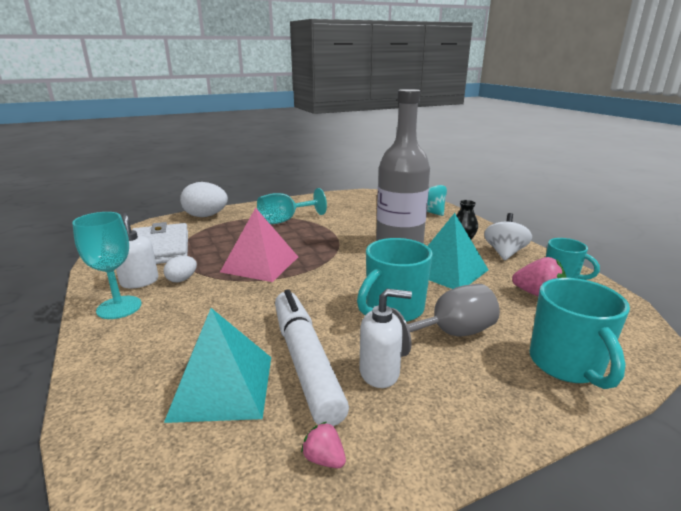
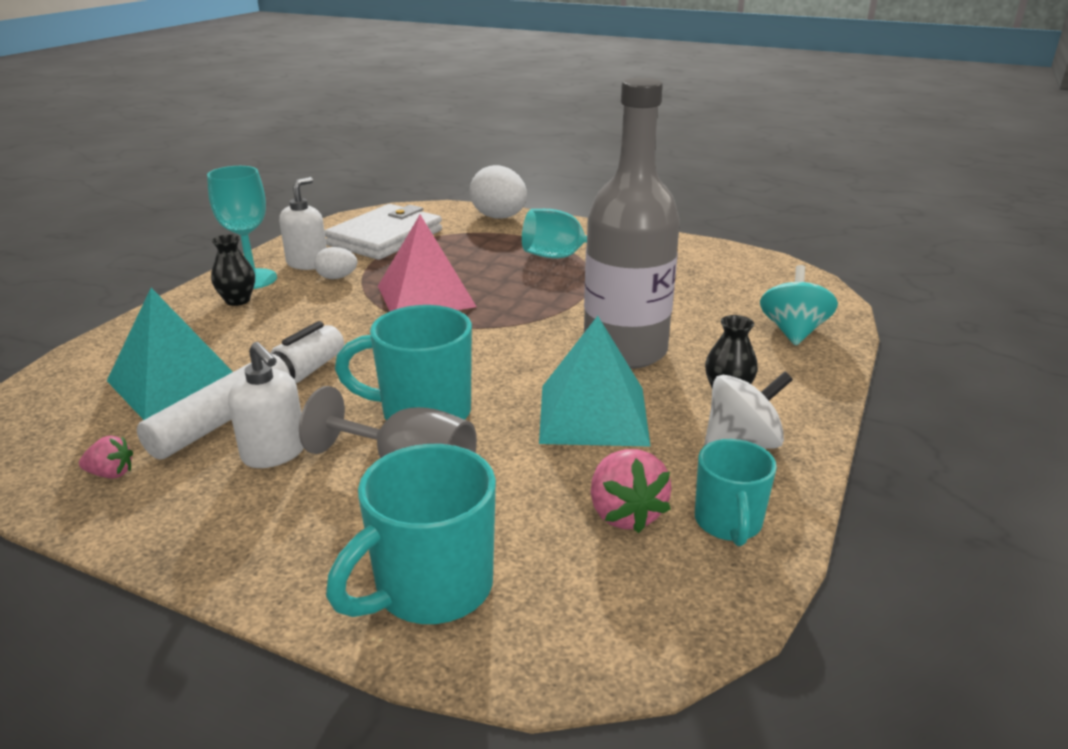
camera: 50 degrees right, 5 degrees up
(141, 323) = (238, 300): none -> black vase
(324, 459) = (111, 474): pink strawberry -> pink strawberry turned 90 degrees clockwise

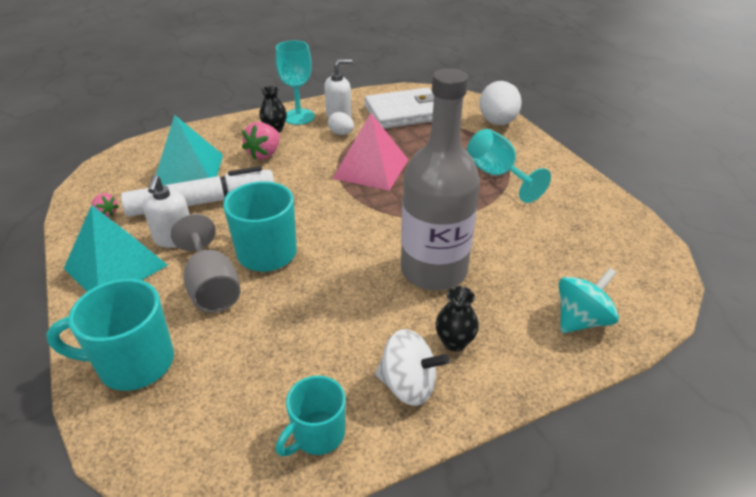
camera: 40 degrees right, 10 degrees up
(593, 414) = (349, 307): turquoise pyramid -> turquoise pyramid (116, 266)
(625, 514) = (273, 386): pink strawberry -> pink strawberry (264, 154)

